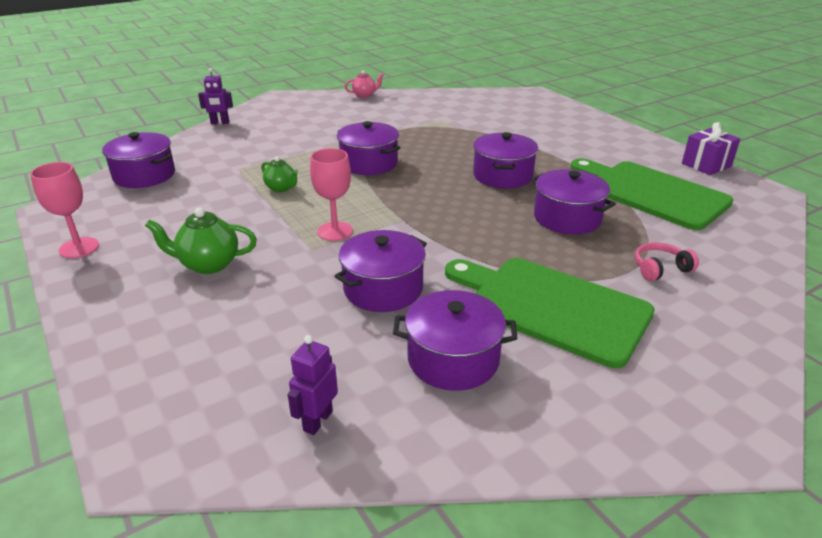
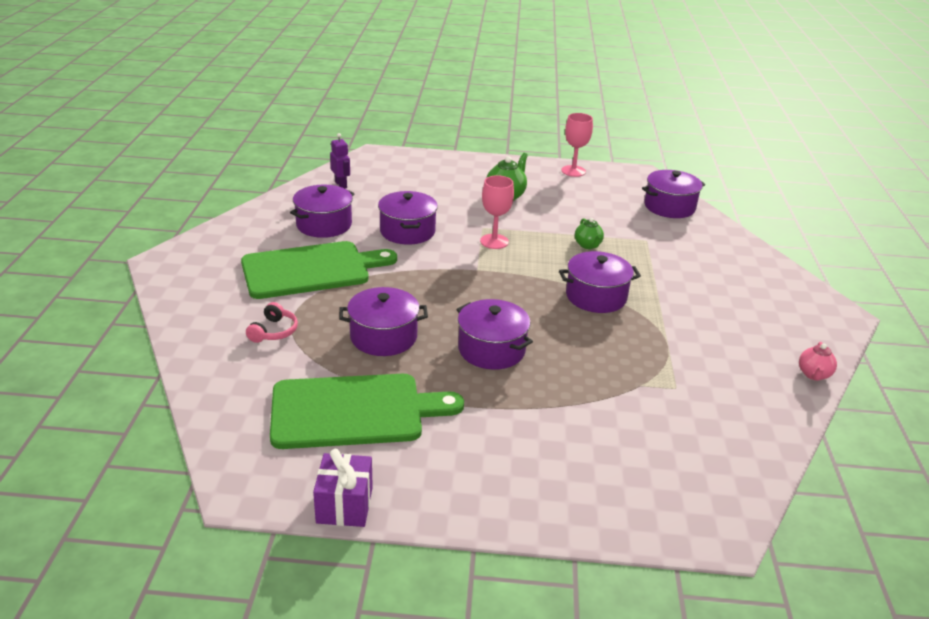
camera: 125 degrees right, 0 degrees up
(220, 123) = (774, 262): purple robot -> none
(281, 188) = (588, 245): green teapot -> green teapot turned 90 degrees counterclockwise

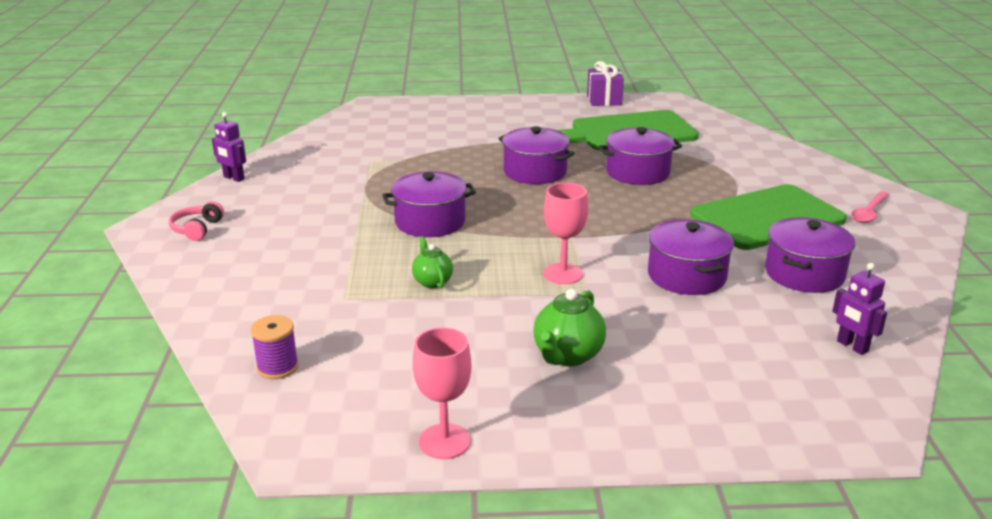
camera: 175 degrees right, 5 degrees down
(212, 267) = (869, 212): none -> pink spoon
(273, 331) = (739, 168): pink headphones -> pink headphones (197, 229)
(669, 207) = (277, 367): purple pot -> purple spool
(813, 374) = (233, 178): pink teapot -> purple robot

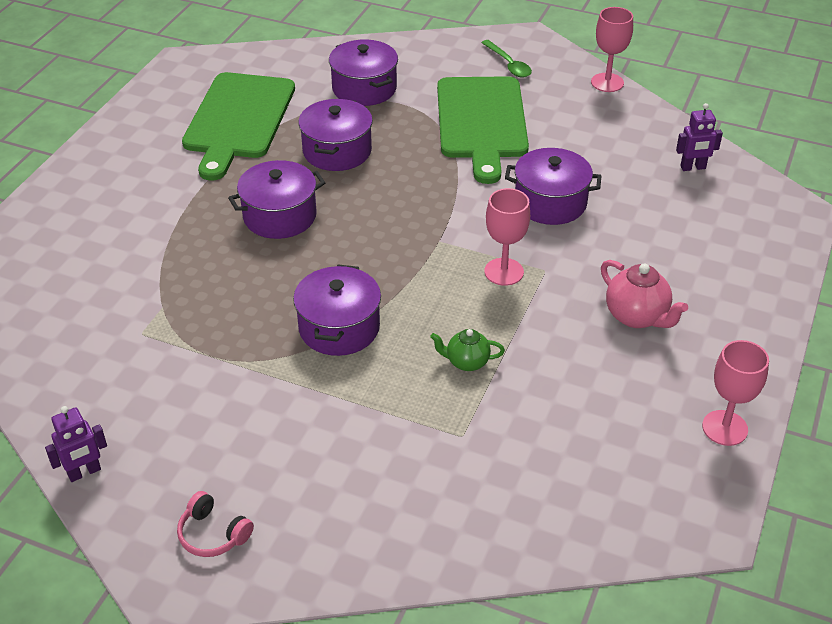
camera: 65 degrees left, 15 degrees up
(277, 367) = (565, 515): purple spool -> none
(567, 356) = (637, 316): green teapot -> pink teapot
(604, 100) = (137, 102): purple gift -> none
(804, 274) = (583, 141): purple pot -> purple pot (364, 88)
(869, 212) = (508, 64): pink spoon -> green spoon
(925, 267) = (607, 82): none -> pink goblet

